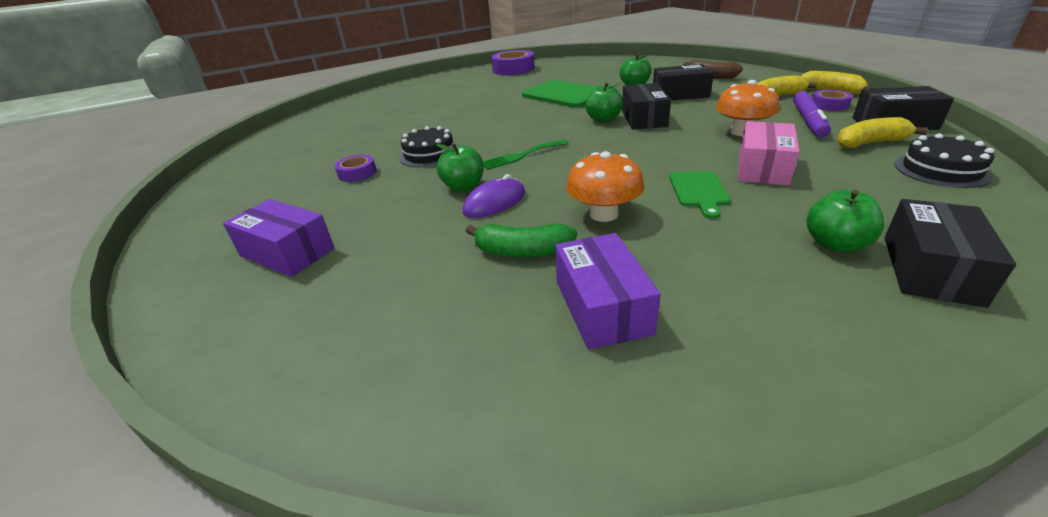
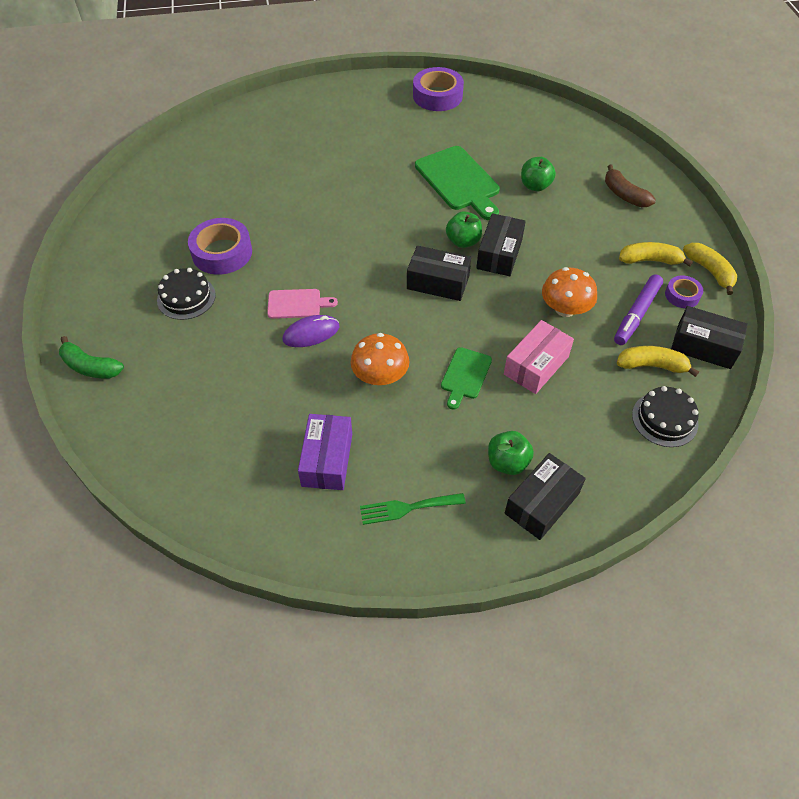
camera: 15 degrees right, 20 degrees up
(287, 252) = (153, 338): purple box -> none
(357, 173) = (222, 252): purple tape -> purple tape, size x1.83
(429, 154) = (288, 244): black cake -> black cake (186, 297)
(463, 187) = (297, 304): green apple -> pink cutting board
(521, 156) = (361, 275): green fork -> green fork (407, 508)
(522, 251) = (305, 394): green banana -> green banana (90, 367)
(680, 94) = (565, 222): black box -> black box (438, 282)

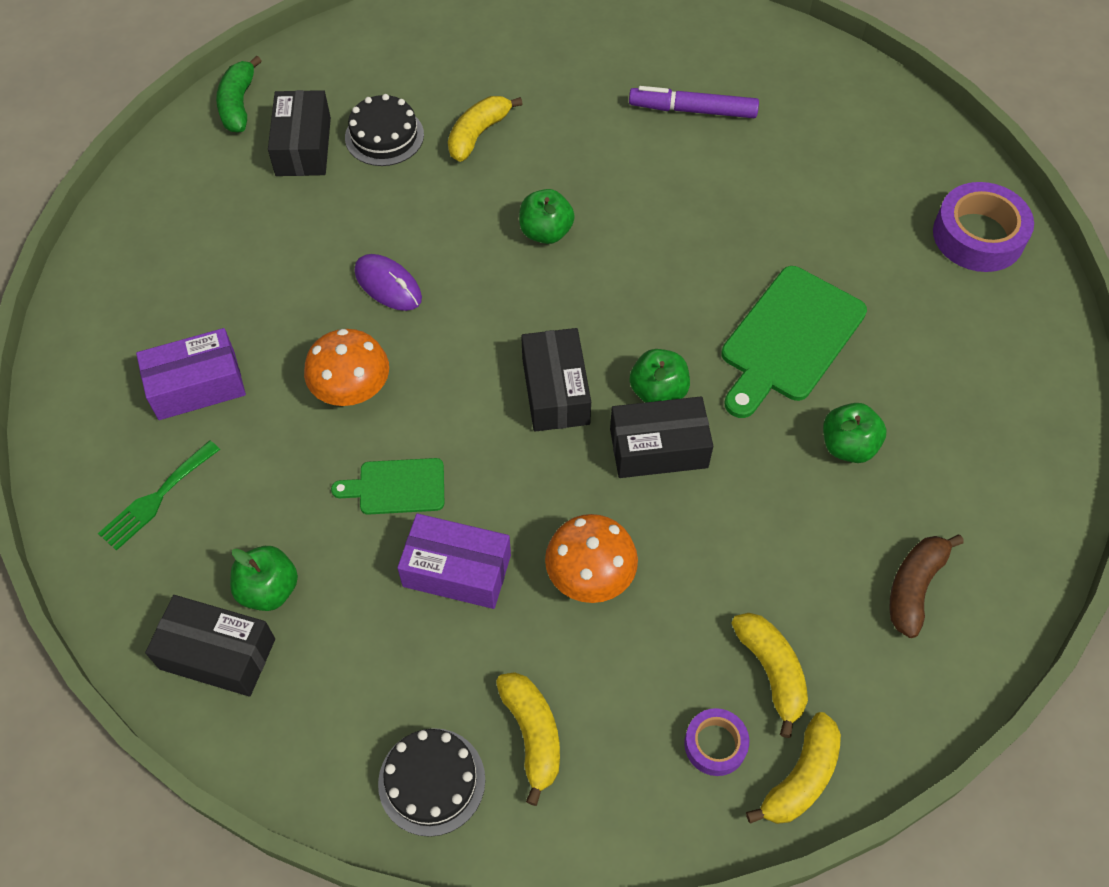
camera: 65 degrees right, 5 degrees up
(222, 252) = (478, 134): purple tape -> yellow banana
(297, 304) = (431, 249): pink cutting board -> none
(322, 248) = (546, 232): none -> green apple
(407, 508) = (156, 498): green fork -> green fork turned 105 degrees counterclockwise
(536, 365) = (457, 570): pink box -> purple box
(636, 314) = (633, 683): purple marker -> purple marker (693, 110)
(704, 346) = (614, 807): black box -> black box (303, 146)

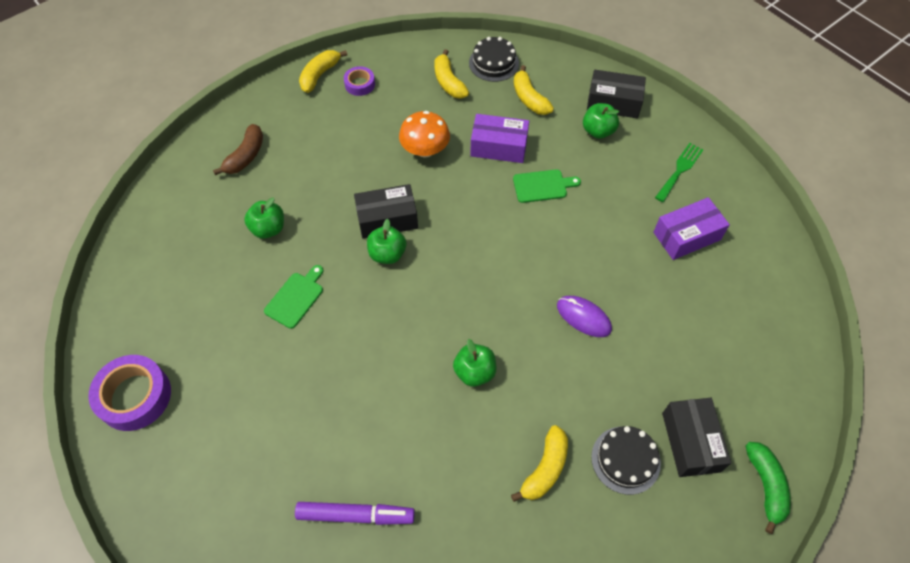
camera: 175 degrees right, 0 degrees up
(351, 388) = (587, 241): orange mushroom -> none
(555, 391) = (454, 250): black box -> none
(771, 672) = (329, 114): yellow banana -> yellow banana (529, 98)
(789, 339) = (295, 298): green cutting board -> green cutting board, size x0.55

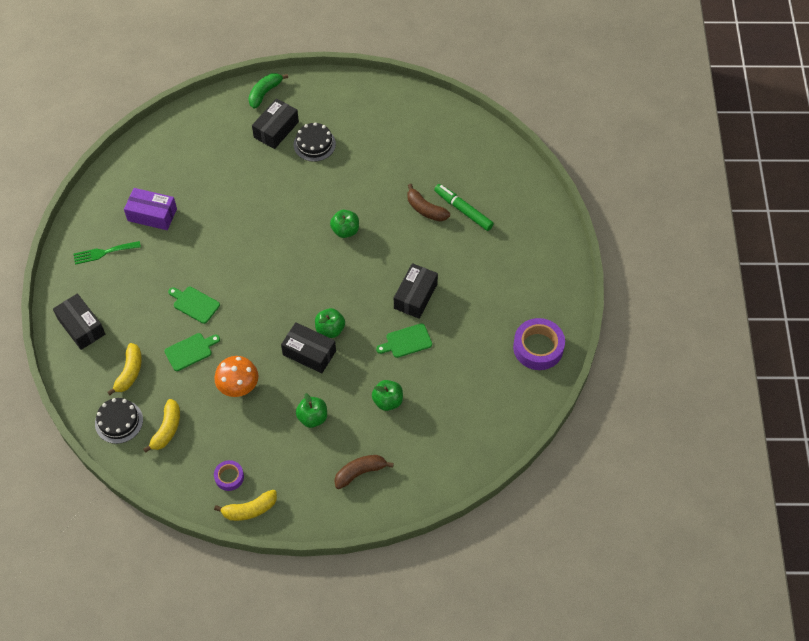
camera: 140 degrees left, 0 degrees up
(326, 354) = (415, 296): none -> black box
(355, 515) = (463, 210): purple marker -> green marker
(405, 477) = (425, 209): none -> brown banana
(498, 147) = (190, 351): purple box -> green cutting board
(545, 469) = (356, 166): yellow banana -> none
(583, 317) = (260, 216): purple mouse -> none
(598, 131) = (117, 314): green apple -> green apple (312, 418)

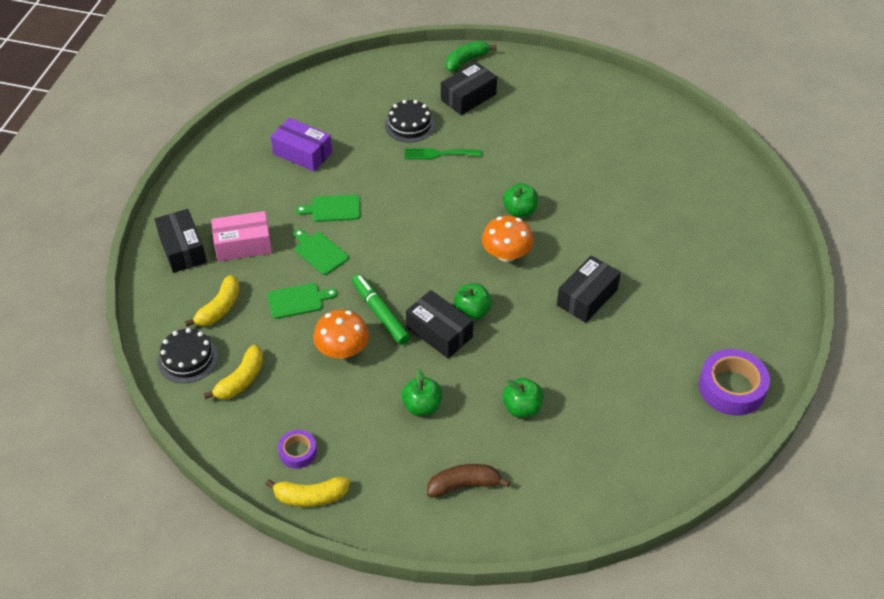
camera: 15 degrees right, 10 degrees down
(103, 252) = (235, 180): green fork -> green fork (438, 154)
(130, 311) = (243, 245): none -> pink box
(314, 144) = (508, 119): black cake -> black cake (409, 125)
(344, 272) = (506, 254): none -> orange mushroom
(406, 341) = (563, 345): green cutting board -> green cutting board (333, 209)
(425, 209) = (622, 208): brown banana -> none
(463, 210) = (668, 217): green marker -> green marker (380, 313)

